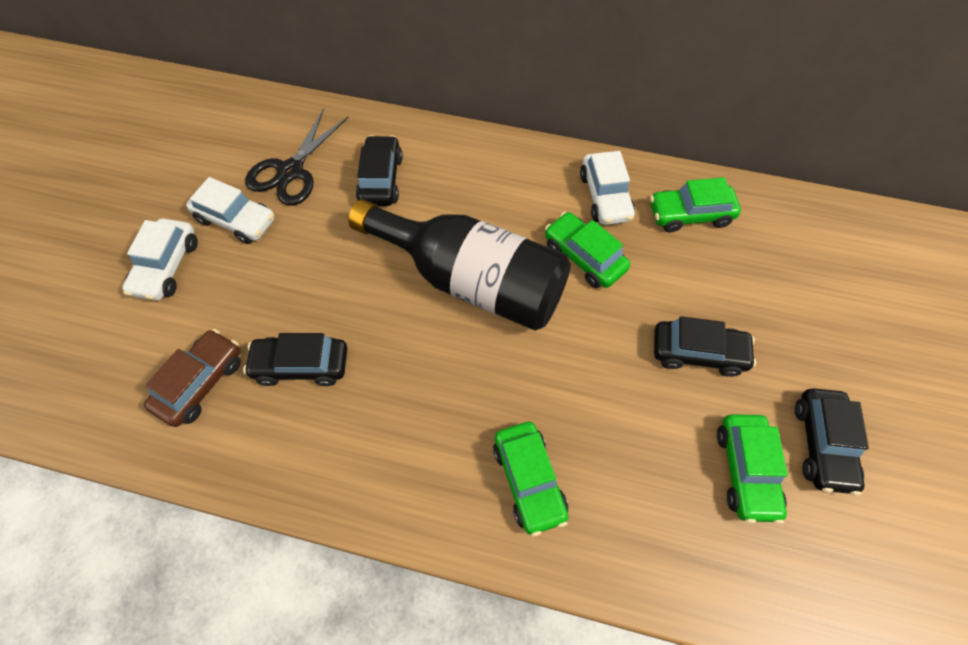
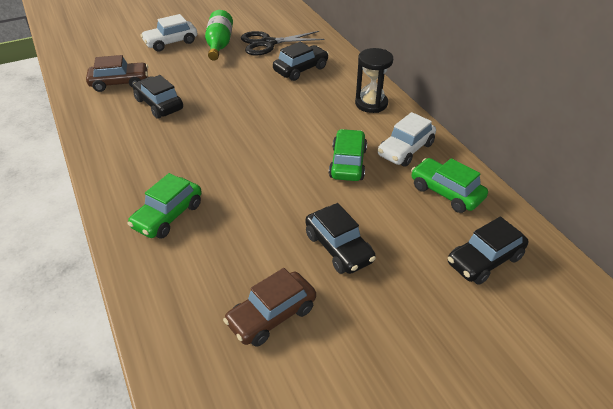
camera: 50 degrees right, 20 degrees down
(236, 220) = (219, 45): white car -> green bottle
(472, 280) = (276, 130): black bottle -> none
(507, 167) = (371, 104): none -> black hourglass
(745, 470) = (271, 316): green car -> brown car
(822, 444) = (338, 352): black car -> black car (484, 260)

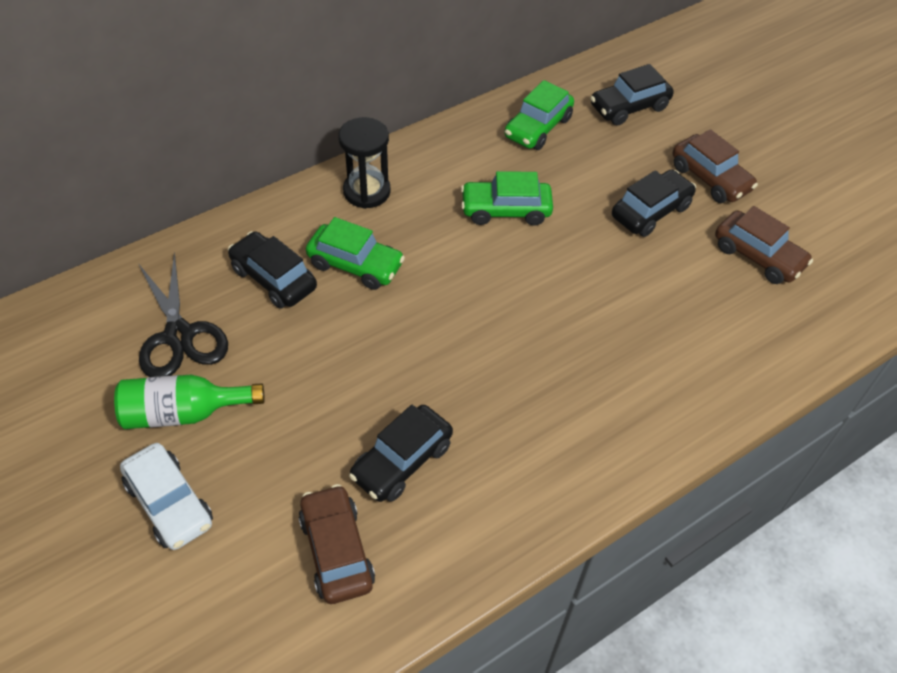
camera: 100 degrees left, 10 degrees up
(168, 216) = (654, 378): green car -> green car (355, 265)
(381, 303) = (710, 178): none -> brown car
(405, 150) = (467, 158): white car -> none
(484, 260) = (629, 107): black car -> black car turned 105 degrees clockwise

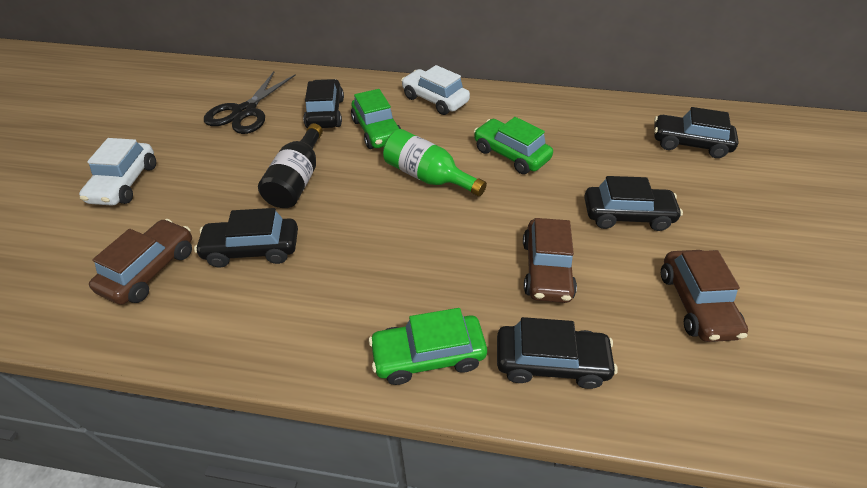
camera: 45 degrees right, 5 degrees down
(183, 413) = (194, 147): green bottle -> green bottle (427, 177)
(349, 369) = (297, 180): none -> black bottle
(367, 191) = (435, 100): black hourglass -> white car
(538, 127) = (596, 122): green car -> green car (428, 355)
(710, 178) = (712, 223): brown car -> brown car (546, 269)
(718, 370) = (550, 362): none -> black car

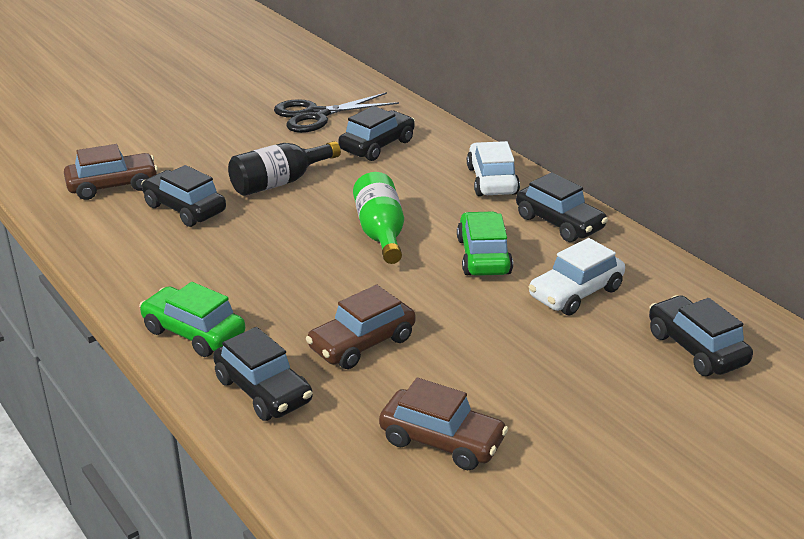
camera: 45 degrees right, 15 degrees down
(125, 183) = (169, 125): white car -> white car (575, 293)
(377, 131) = (397, 179): green car -> none
(627, 215) = (504, 356): black car -> black car (559, 223)
(696, 303) = (442, 441): brown car -> brown car turned 105 degrees counterclockwise

